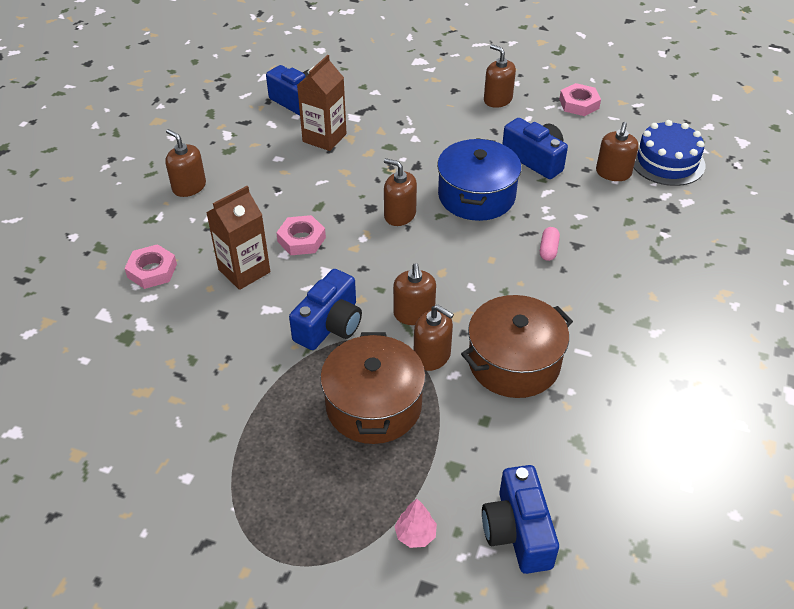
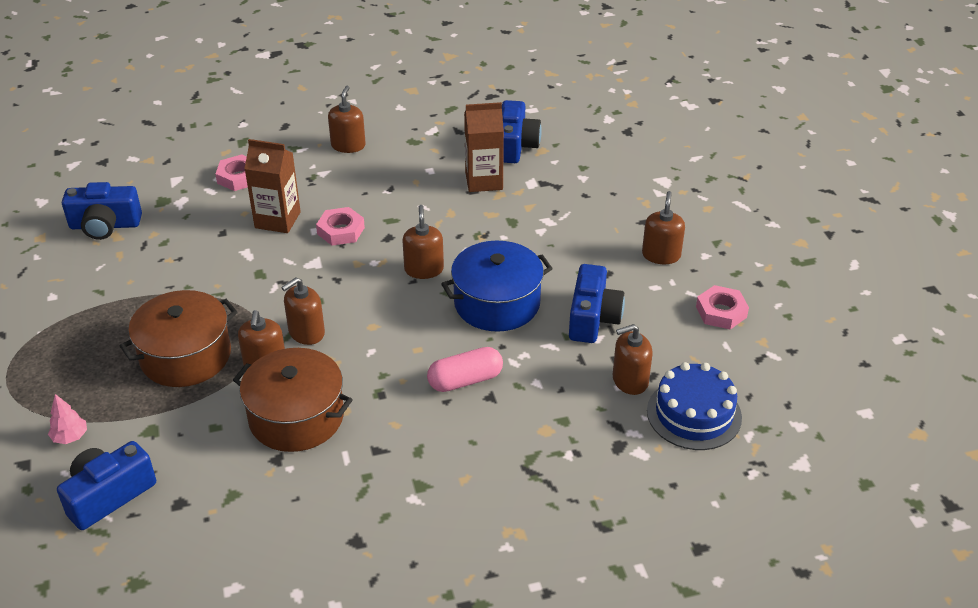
camera: 55 degrees right, 5 degrees down
(330, 325) = (255, 292): blue camera -> blue camera (105, 225)
(548, 249) = (465, 380): pink capsule -> pink capsule, size x1.68

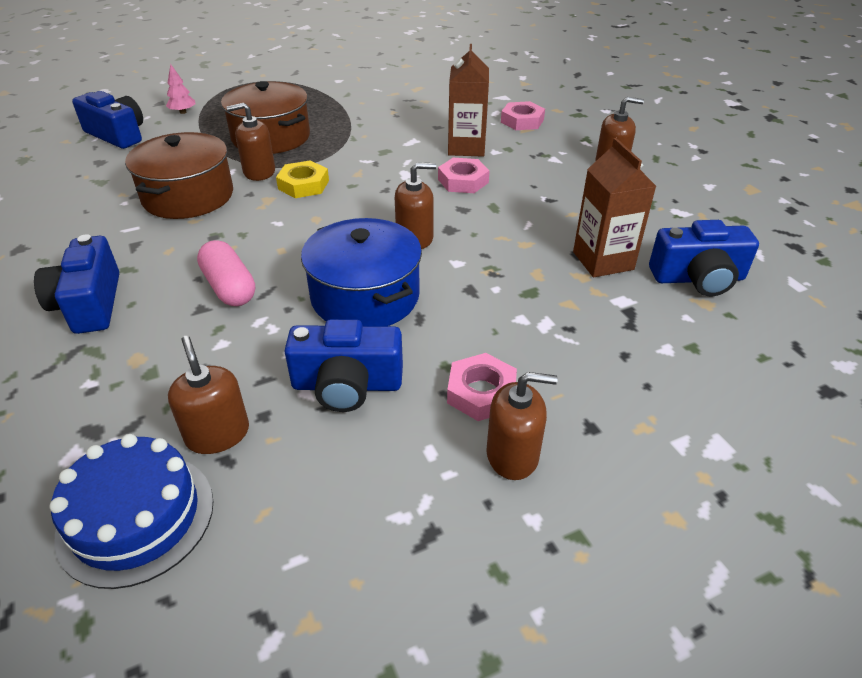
camera: 80 degrees right, 0 degrees up
(105, 225) = (428, 82): blue camera -> blue camera (89, 304)
(306, 332) = (303, 185): brown soap dispenser -> yellow nut
(721, 312) = (382, 549): pink nut -> pink nut (481, 393)

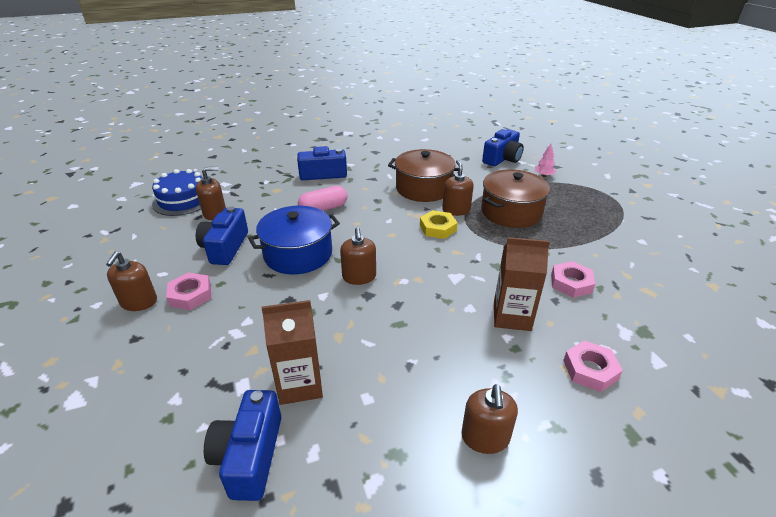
camera: 95 degrees right, 5 degrees down
(463, 181) = (444, 309): pink nut -> pink nut (571, 283)

